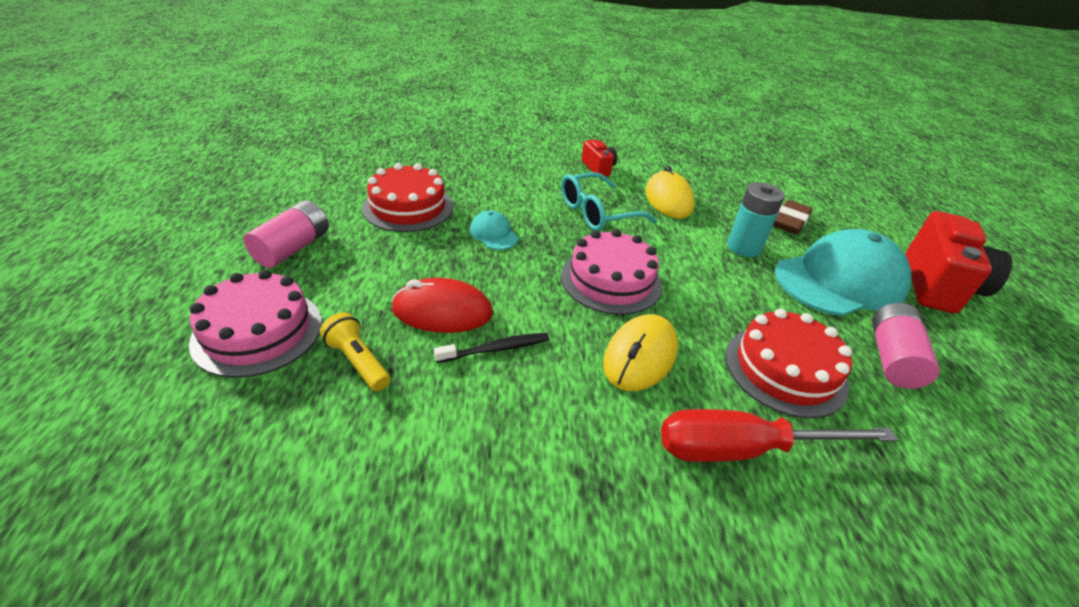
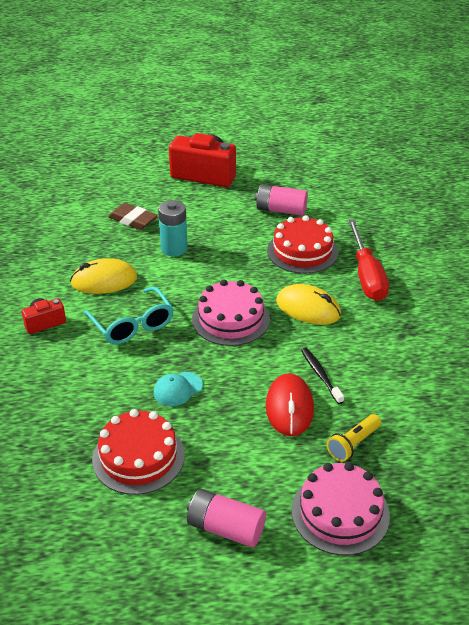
camera: 90 degrees left, 0 degrees up
(840, 280) = (207, 212): turquoise cap -> none

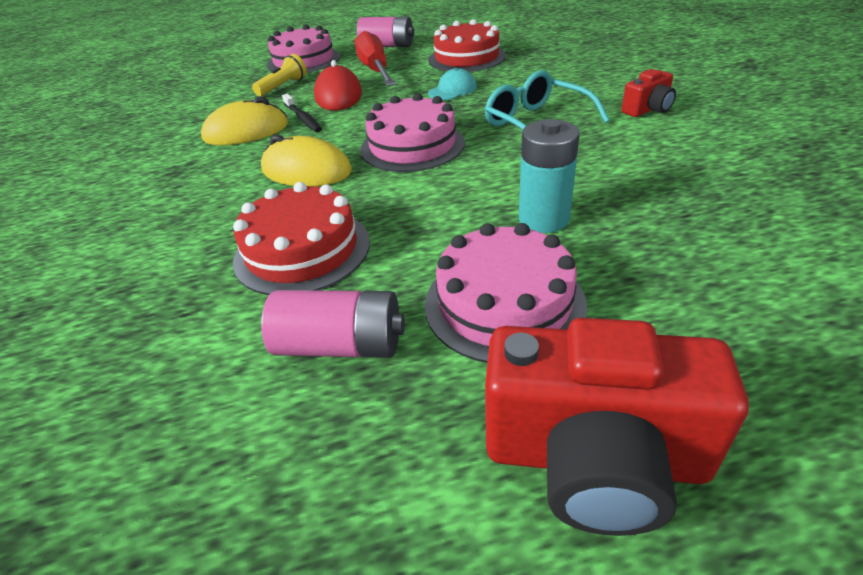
camera: 175 degrees right, 0 degrees up
(104, 281) = (619, 158): yellow mouse -> yellow mouse (246, 131)
(132, 220) = (672, 262): brown eraser -> none
(212, 215) = (504, 303): none -> pink cake
(367, 275) = (199, 226): red screwdriver -> red screwdriver (375, 70)

